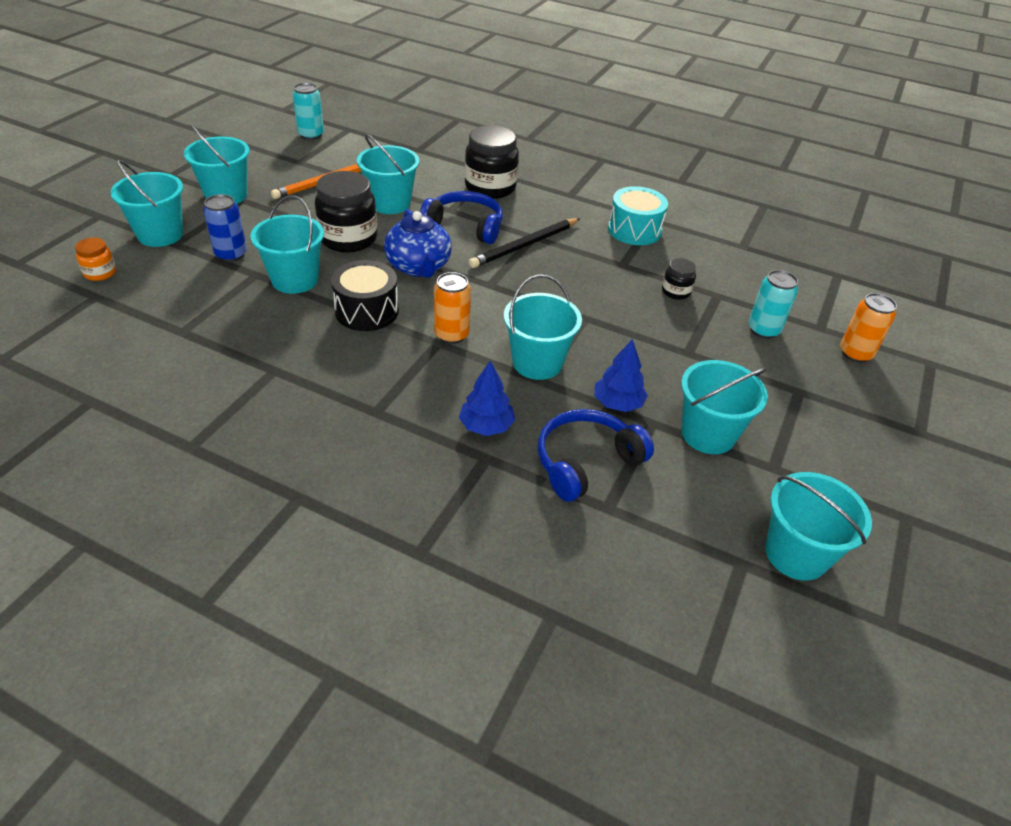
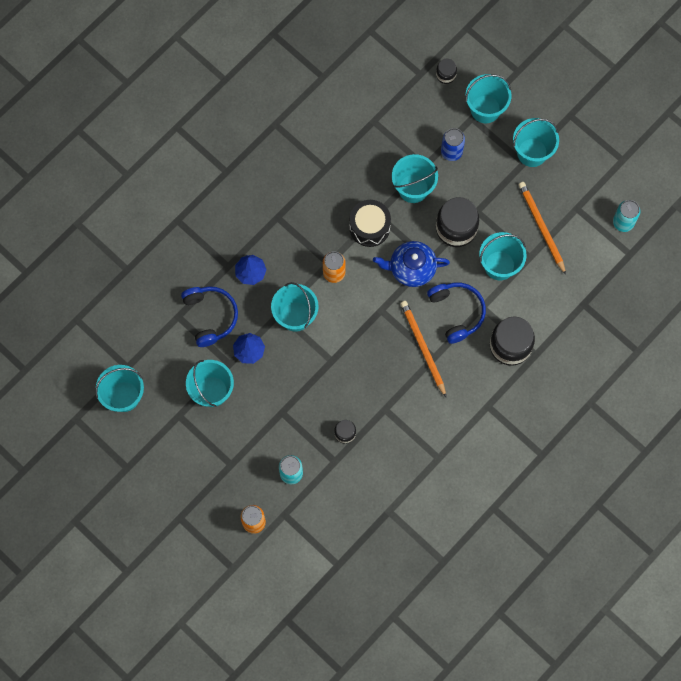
camera: 110 degrees right, 30 degrees up
(100, 273) = (445, 75): orange jar -> black jar
(465, 226) = (457, 312): blue headphones -> blue headphones turned 60 degrees counterclockwise
(525, 245) = (422, 348): black pencil -> orange pencil
(634, 230) = (427, 436): turquoise drum -> none

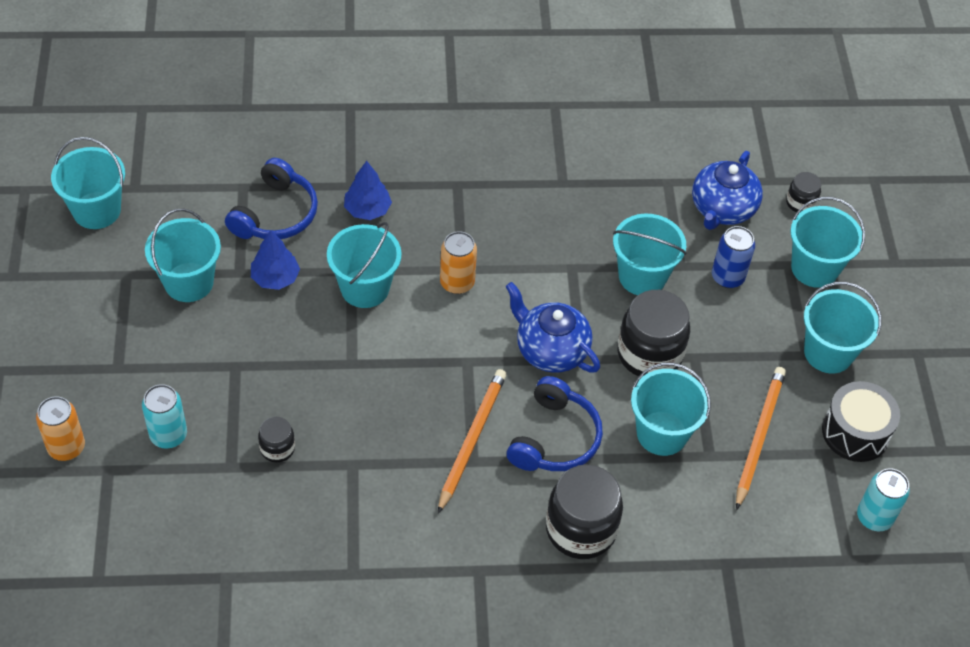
camera: 40 degrees right, 20 degrees down
(369, 227) = (549, 273): black drum -> black drum (855, 432)
(413, 113) = (722, 209): none -> blue teapot

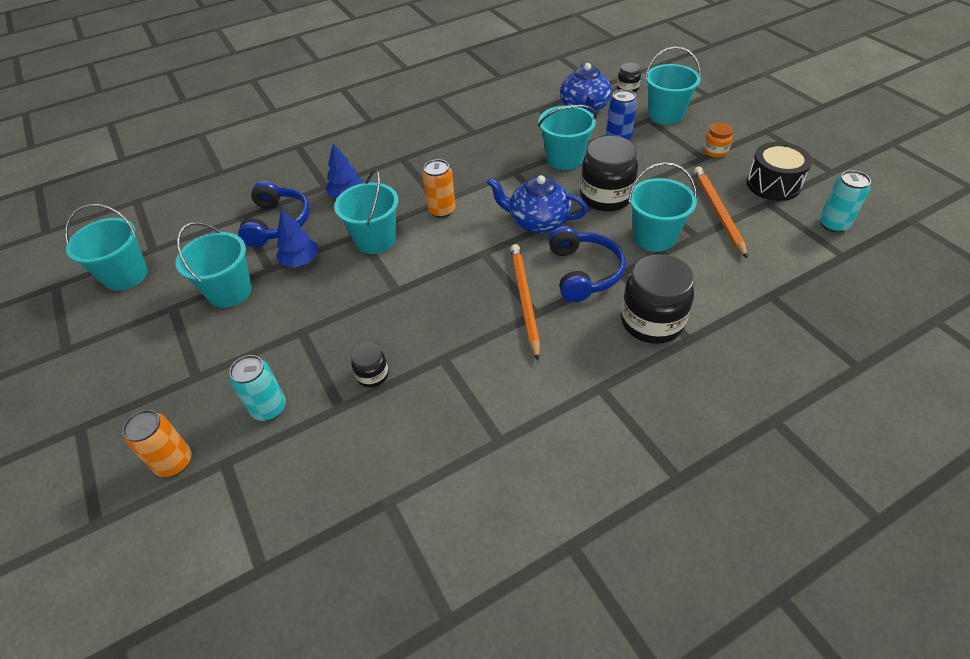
camera: 20 degrees left, 5 degrees down
(828, 353) = (715, 151): turquoise bucket -> orange jar

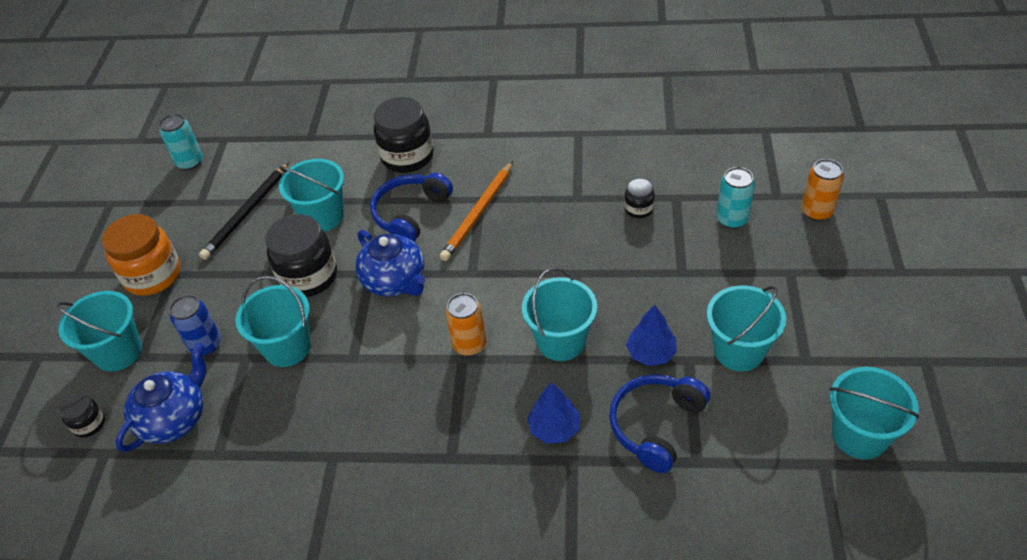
camera: 145 degrees left, 0 degrees up
(715, 151) = (153, 275): orange jar -> orange jar, size x2.01
(717, 212) = (246, 213): orange pencil -> black pencil
(773, 184) = (168, 215): black drum -> none

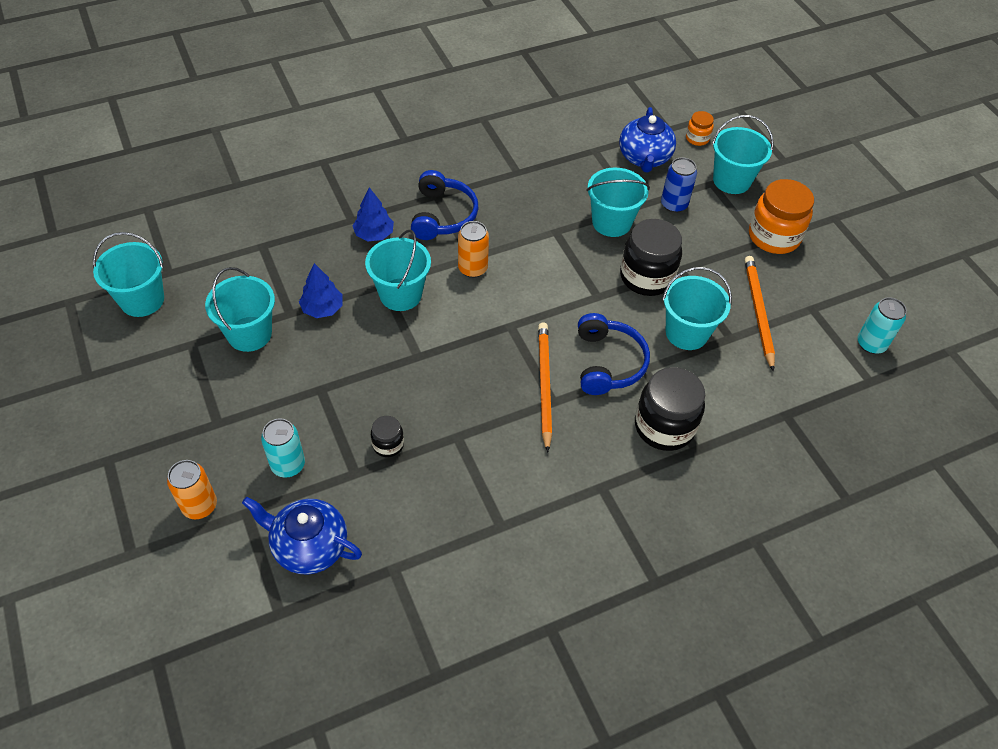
camera: 145 degrees right, 5 degrees up
(89, 424) = (697, 138): black jar -> orange jar
(246, 213) = (758, 312): black pencil -> orange pencil
(395, 281) = (571, 297): blue teapot -> blue teapot (309, 546)
(656, 425) = (300, 259): blue headphones -> blue headphones (443, 215)

